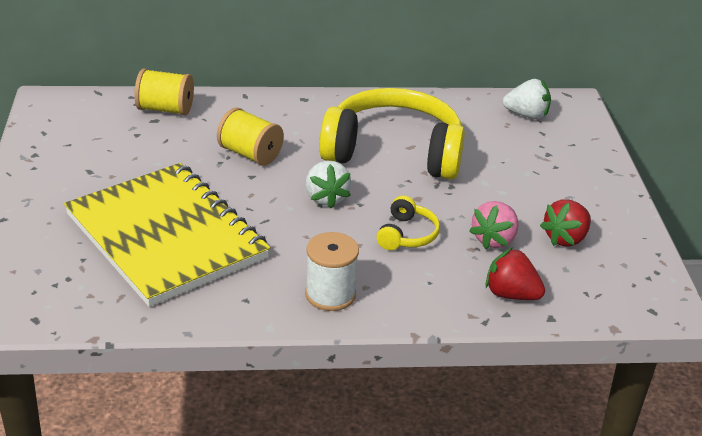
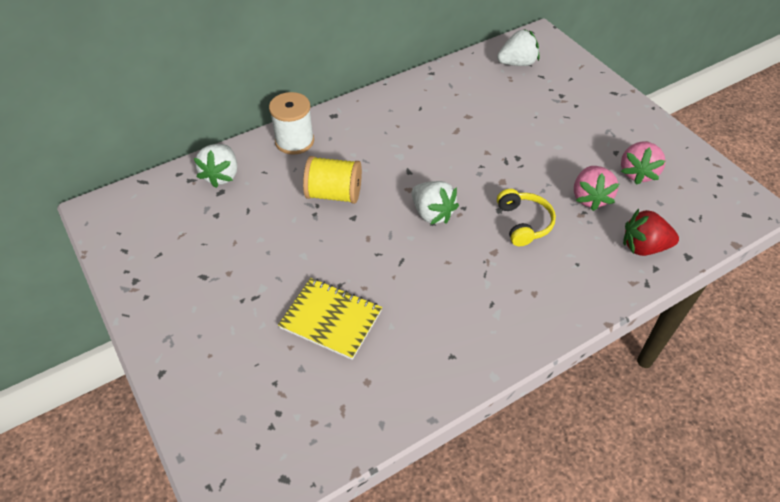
camera: 25 degrees left, 15 degrees up
(165, 109) = (221, 175): yellow spool -> white strawberry
(166, 236) = (331, 319): yellow notebook -> yellow notebook, size x0.47
(330, 294) = (514, 315): white spool -> white spool (294, 141)
(394, 152) = (448, 141): yellow headphones -> none
(565, 238) = (637, 173): red strawberry -> pink strawberry

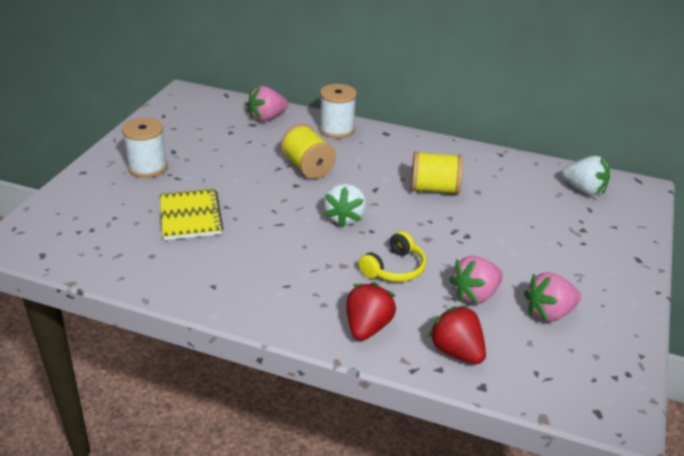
camera: 50 degrees right, 15 degrees down
(211, 311) = (148, 167): none -> white spool
(221, 175) = (267, 118): white strawberry -> pink strawberry
(442, 137) = (434, 189): none -> yellow spool
(582, 282) = (367, 327): none -> red strawberry

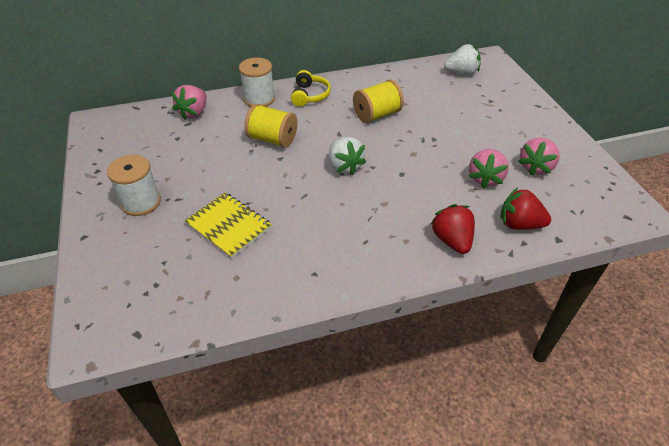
camera: 35 degrees left, 10 degrees up
(394, 268) = (419, 187): yellow headphones -> yellow headphones (310, 95)

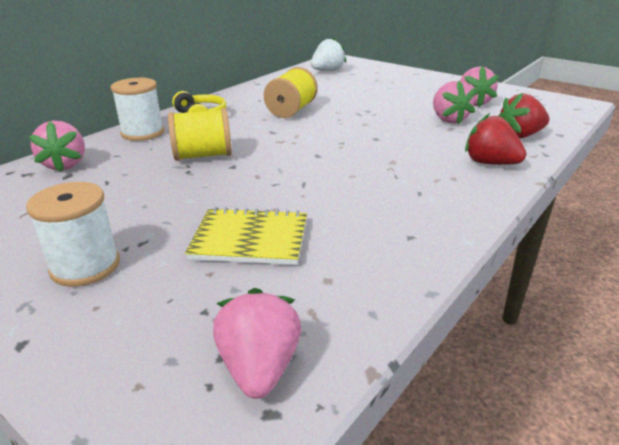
camera: 35 degrees left, 15 degrees down
(154, 309) = (259, 368): none -> pink strawberry
(344, 166) = (313, 150): white strawberry -> none

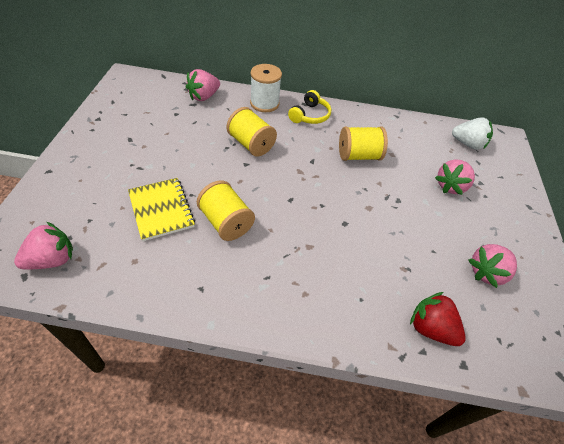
camera: 55 degrees right, 20 degrees up
(85, 266) = (110, 159): white spool -> none
(317, 198) = (226, 222): none -> yellow spool
(448, 119) = (425, 262): pink strawberry -> pink strawberry (450, 186)
(490, 163) = (350, 314): red strawberry -> none

